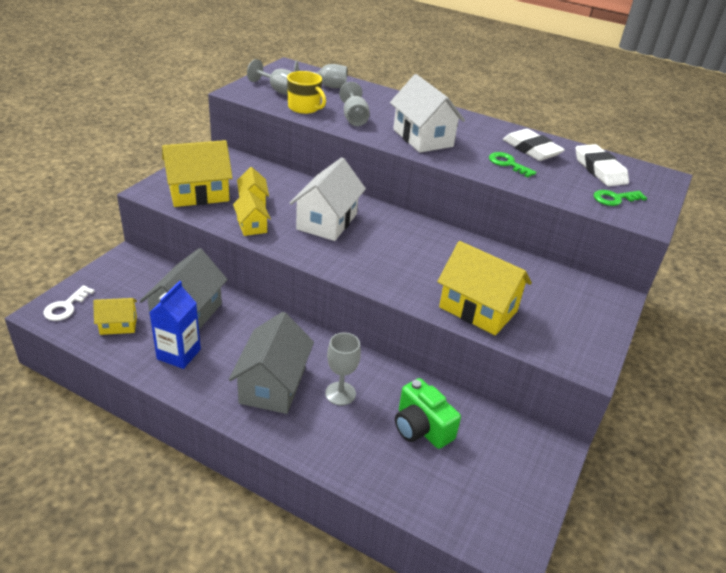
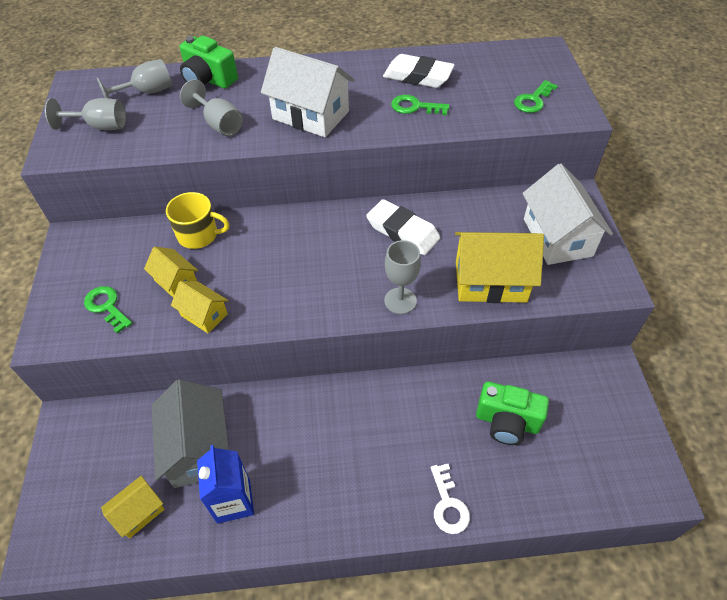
camera: 30 degrees left, 15 degrees up
(66, 307) = (57, 531): white key -> white key (448, 504)
(199, 193) = (107, 307): yellow house -> green key
(273, 385) = (352, 470): grey house -> none
(304, 108) = (153, 137): yellow mug -> yellow mug (199, 235)
(327, 221) = (273, 262): white house -> white house (557, 237)
(340, 393) = (415, 435): grey goblet -> grey goblet (400, 301)
(374, 95) = (208, 79): none -> green camera
(599, 170) = (492, 71): white eraser -> white eraser (402, 231)

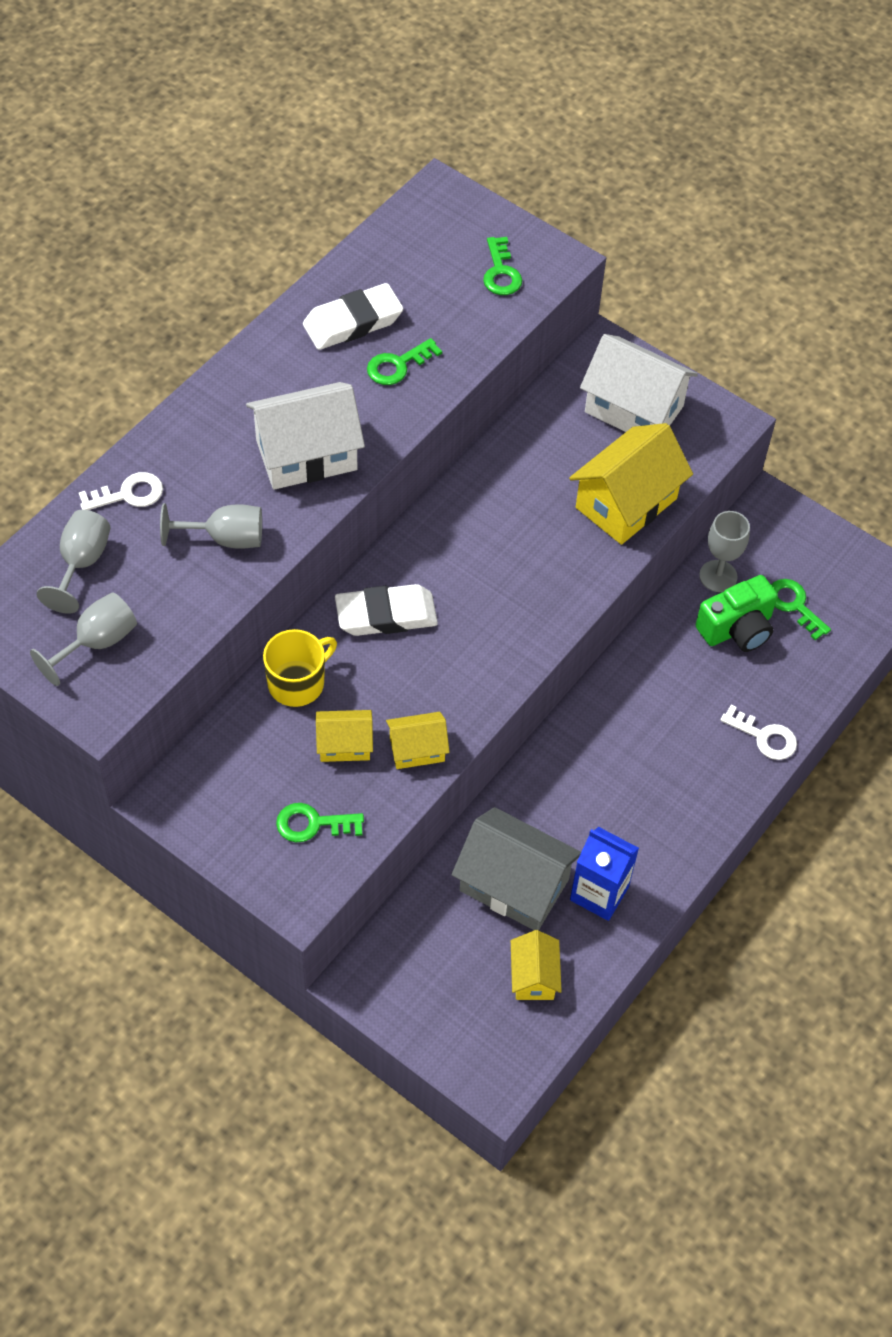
camera: 50 degrees left, 5 degrees up
(208, 79) = (128, 494): green camera -> white key
(400, 301) = (572, 586): grey goblet -> grey goblet (718, 576)
(402, 231) = (491, 514): white eraser -> white eraser (386, 615)
(563, 440) = (794, 605): none -> green key

